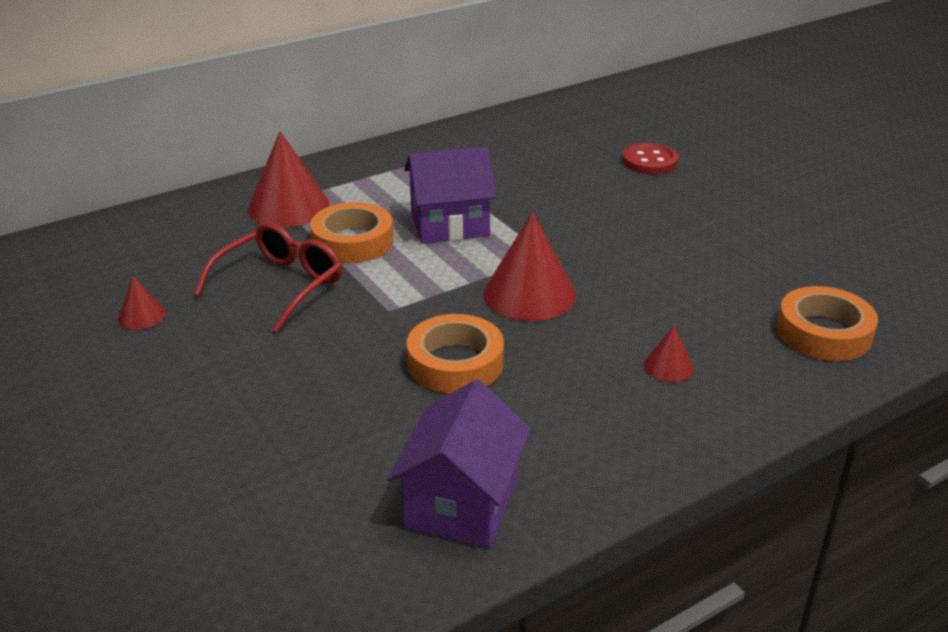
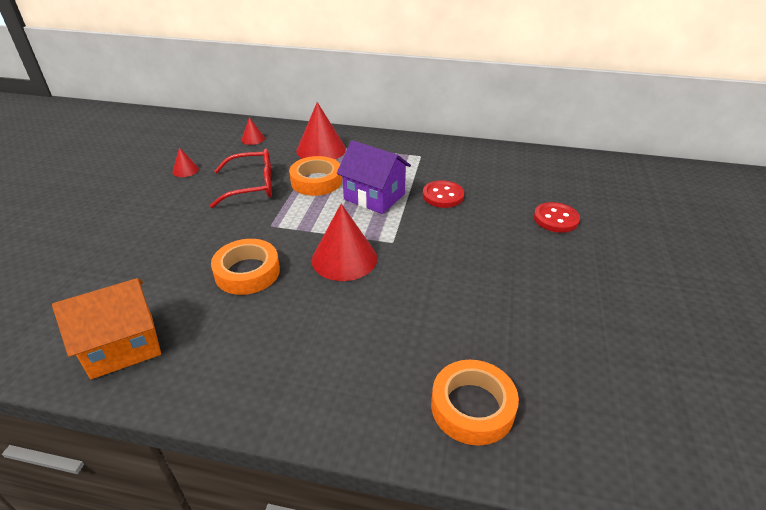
camera: 45 degrees right, 5 degrees up
(461, 503) = (123, 346): purple house -> orange house
(517, 189) = (443, 196): none -> red button
(668, 366) = (338, 352): red cone -> red cone (253, 139)

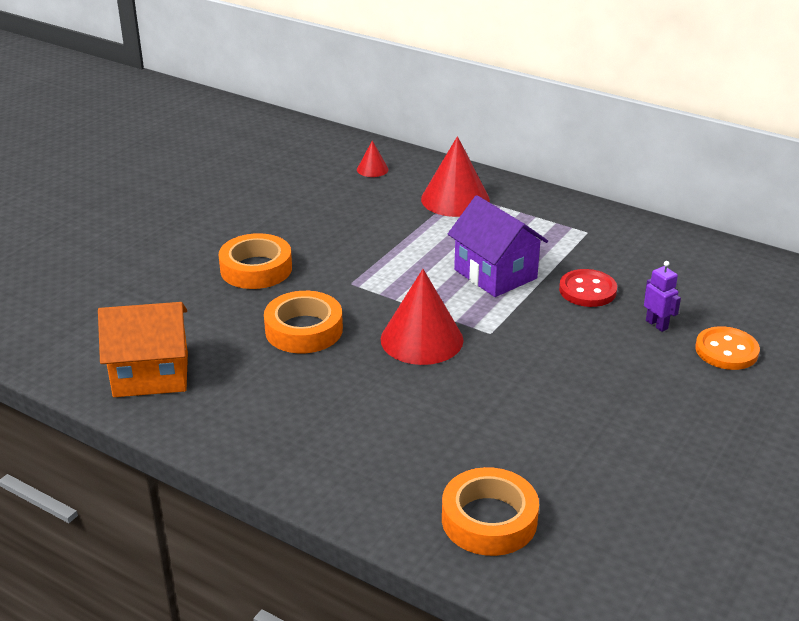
camera: 20 degrees right, 5 degrees down
(185, 170) = (274, 196): red cone -> none
(252, 186) = (348, 231): red glasses -> none
(316, 181) = (430, 240): orange tape -> orange tape (256, 269)
(501, 210) = (657, 324): none -> purple robot
(556, 219) = (726, 351): red button -> orange button

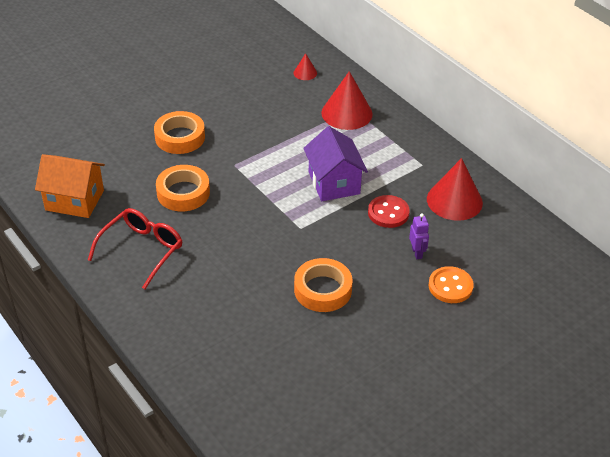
camera: 20 degrees right, 10 degrees up
(291, 411) = (142, 250): none -> red glasses
(421, 339) = (253, 220): red cone -> red cone (454, 201)
(489, 520) = (214, 358): orange tape -> orange tape (323, 290)

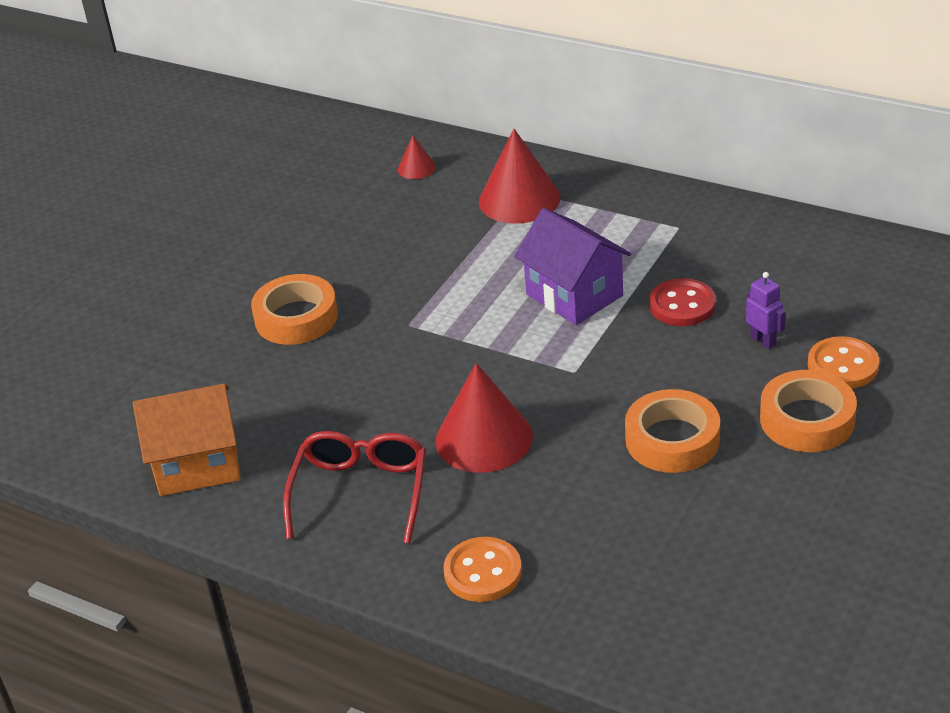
camera: 20 degrees left, 5 degrees down
(170, 321) = (483, 572): none -> orange button
(183, 193) = (362, 390): orange tape -> orange tape (807, 420)
(454, 201) = (759, 256): red cone -> red cone (484, 438)

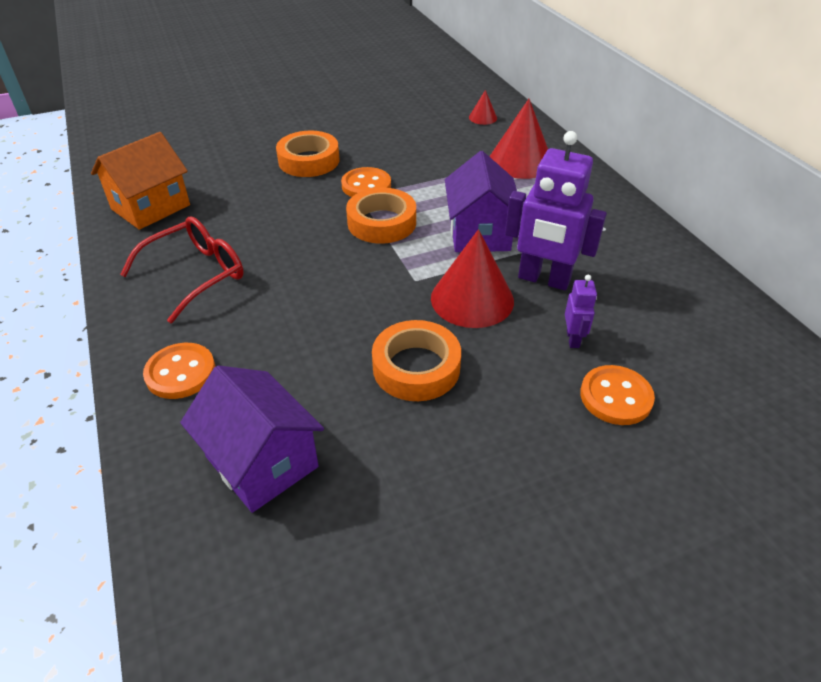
camera: 35 degrees right, 5 degrees up
(197, 464) = (151, 207): orange house -> orange house turned 75 degrees counterclockwise
(399, 310) = (366, 185): none -> orange button
(484, 438) = (304, 287): red cone -> red cone (472, 299)
(649, 581) = (261, 462): none -> purple house
(682, 305) = (543, 280): red button -> purple robot
(807, 420) = (534, 421): orange tape -> orange tape (381, 222)

